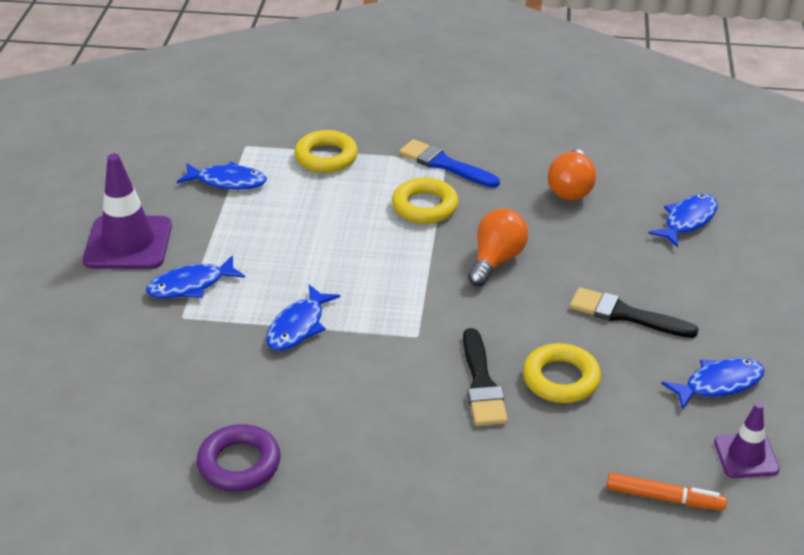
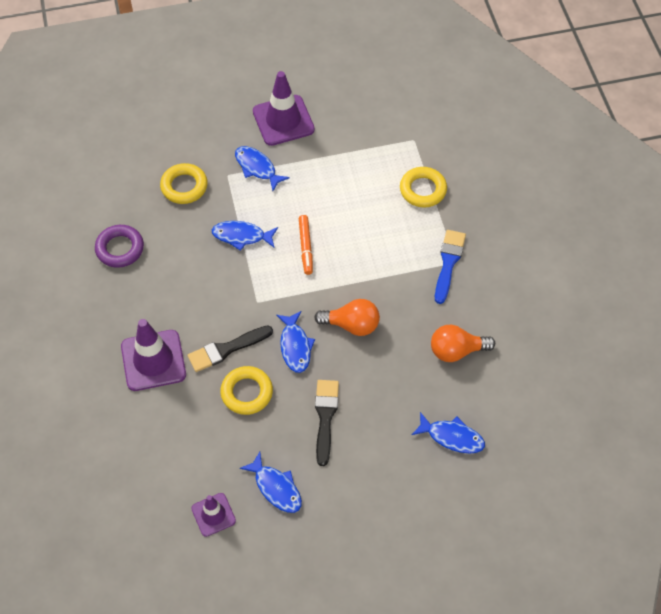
camera: 70 degrees right, 20 degrees up
(227, 181) = (369, 145): blue fish -> blue fish (295, 346)
(425, 206) = (393, 266): yellow ring -> yellow ring (184, 186)
(466, 467) = (153, 360): none -> purple traffic cone
(664, 498) = (162, 473): orange marker -> orange marker (306, 247)

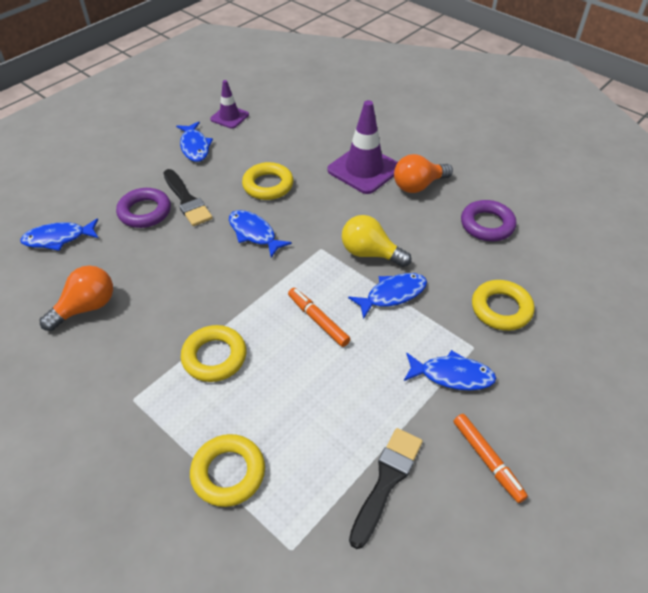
camera: 145 degrees right, 10 degrees down
(226, 276) = (370, 253): none -> yellow light bulb
(226, 349) = (313, 203): black brush -> black brush (386, 481)
(276, 487) = (195, 147): blue fish -> blue fish turned 120 degrees counterclockwise
(283, 120) = (487, 460): purple traffic cone -> orange marker
(351, 325) = (213, 275): orange light bulb -> orange light bulb (418, 185)
(367, 425) = (145, 212): none -> purple ring
(389, 261) = (214, 357): none -> yellow ring
(448, 263) = (141, 393): blue brush -> none

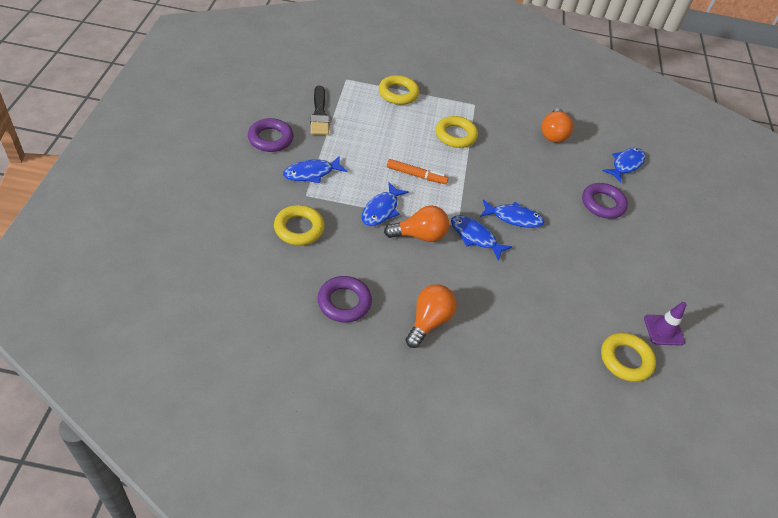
camera: 140 degrees right, 0 degrees up
(187, 200) = (588, 225): black brush -> none
(195, 147) = (646, 279): blue fish -> blue fish (475, 237)
(268, 185) = (548, 265): yellow ring -> yellow ring (625, 360)
(364, 169) = (489, 319): purple traffic cone -> none
(370, 253) = (419, 235): yellow light bulb -> orange light bulb
(487, 460) = (270, 139): orange marker -> purple ring

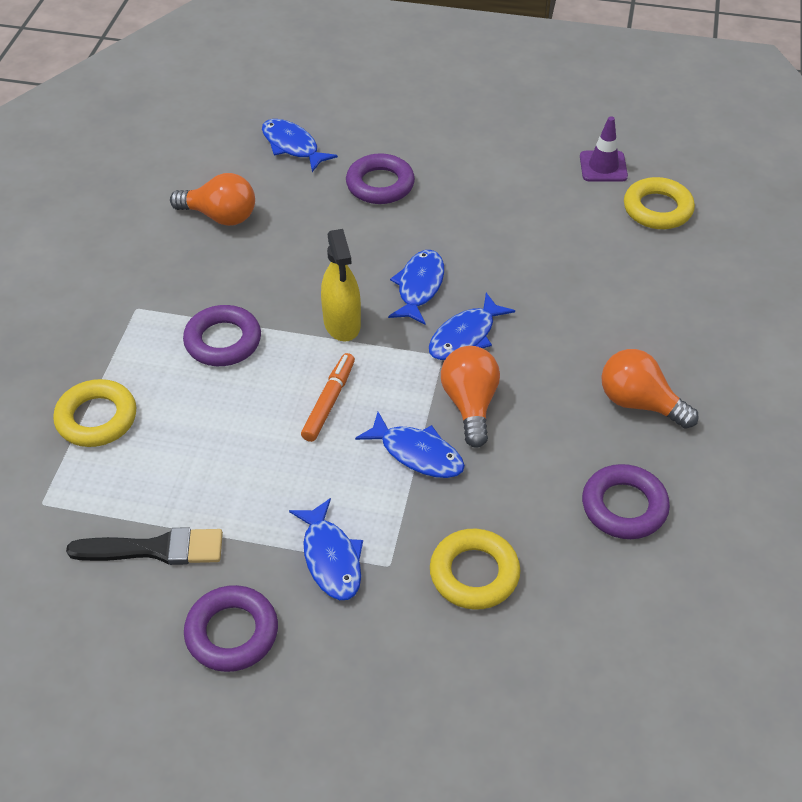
camera: 80 degrees left, 0 degrees up
(455, 135) = (223, 341): yellow ring -> purple ring
(477, 182) = (342, 323): none -> yellow spray bottle

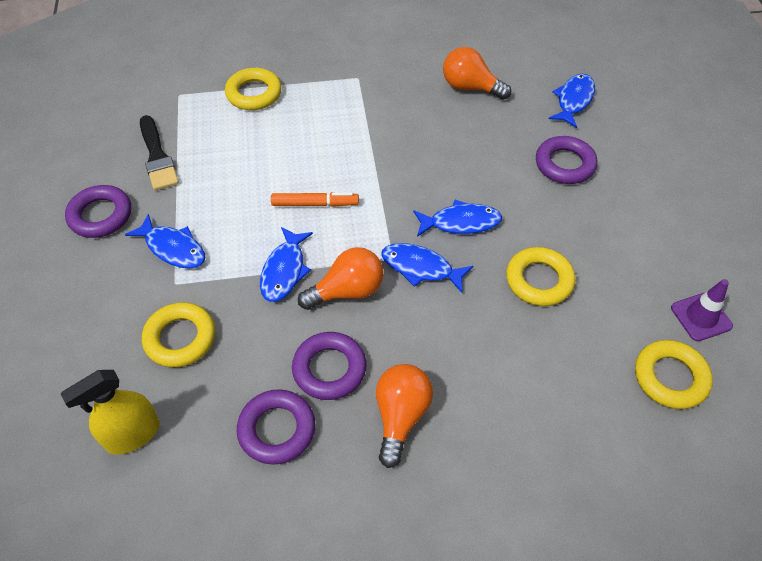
camera: 70 degrees right, 5 degrees up
(220, 216) = (470, 87): orange light bulb -> orange light bulb turned 120 degrees clockwise
(223, 341) = (348, 129): purple ring -> purple ring (329, 369)
(331, 558) = (173, 248): blue fish -> blue fish turned 105 degrees counterclockwise
(342, 323) = (397, 187): yellow spray bottle -> yellow spray bottle (132, 434)
(519, 254) = (539, 280): none -> yellow ring

